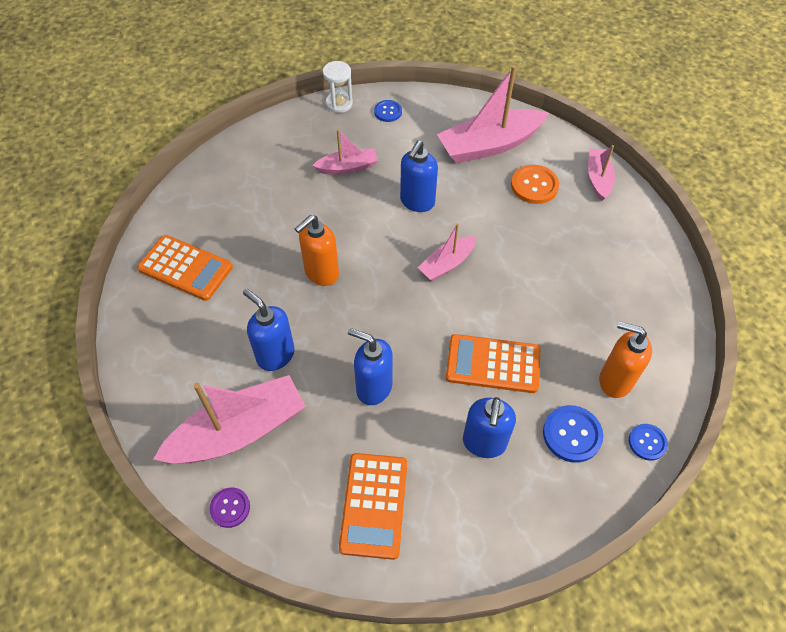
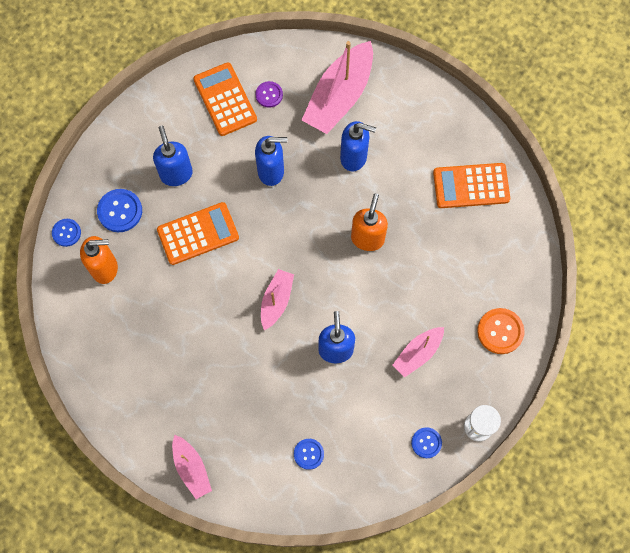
camera: 150 degrees right, 15 degrees up
(230, 508) = (310, 53): purple button -> purple button (269, 95)
(489, 145) = (308, 454): pink boat -> blue button
(534, 185) = (245, 426): orange button -> orange button (500, 331)

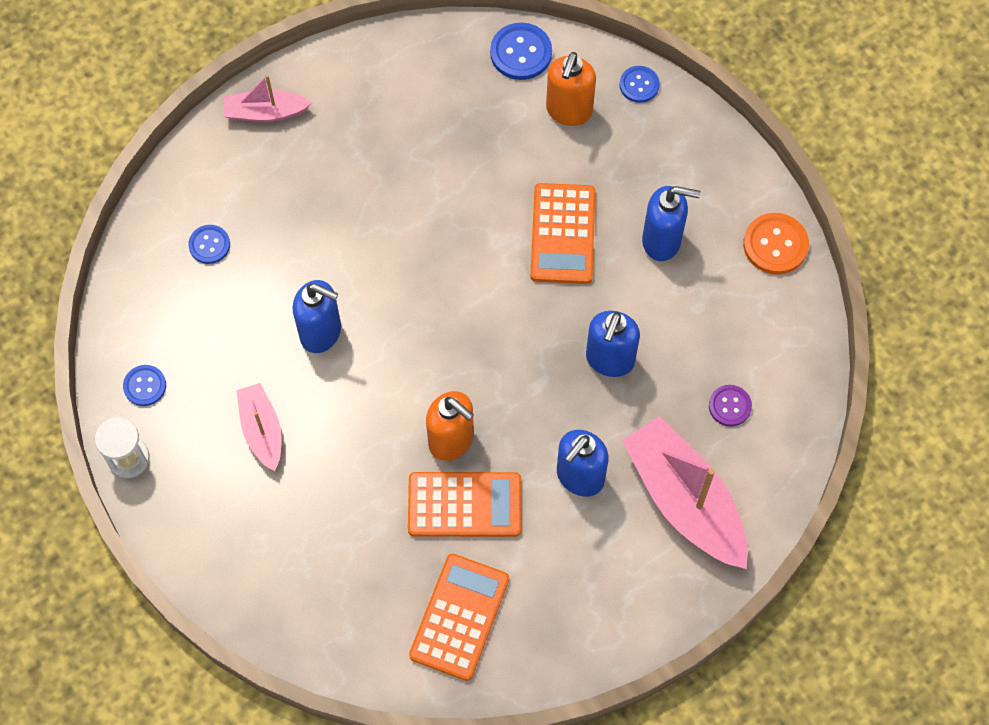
camera: 115 degrees right, 5 degrees down
(120, 211) = (640, 155): blue button -> blue button (521, 53)
(225, 99) = (748, 345): orange calculator -> orange calculator (464, 505)
(276, 301) = (423, 290): pink boat -> none
(500, 331) = (234, 550): orange button -> orange button (775, 245)

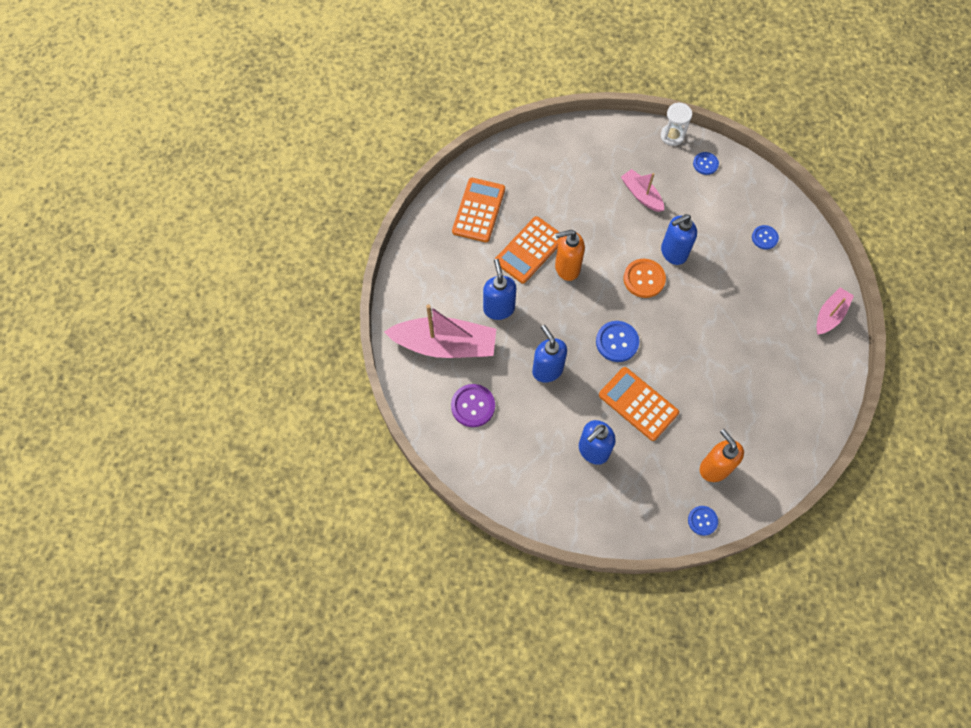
camera: 130 degrees right, 0 degrees up
(262, 430) = (641, 195): pink boat -> pink boat turned 150 degrees counterclockwise
(459, 617) = (478, 210): orange calculator -> orange calculator turned 135 degrees counterclockwise
(521, 53) = (774, 472): blue button -> blue button (617, 342)
(729, 406) = (473, 406): purple button -> purple button, size x1.57
(775, 245) = (541, 508): orange button -> orange button (644, 279)

